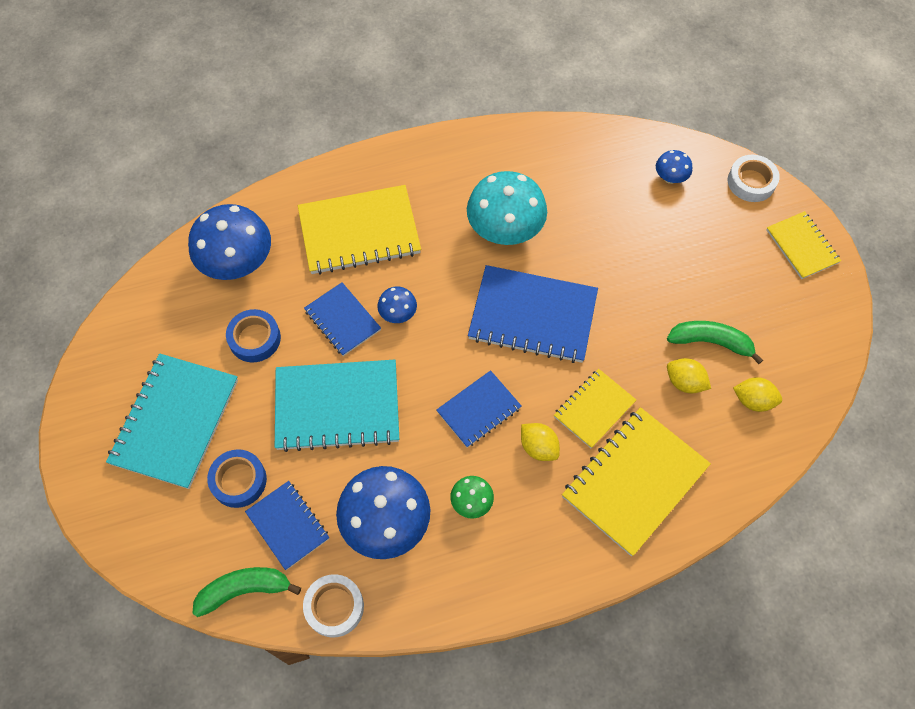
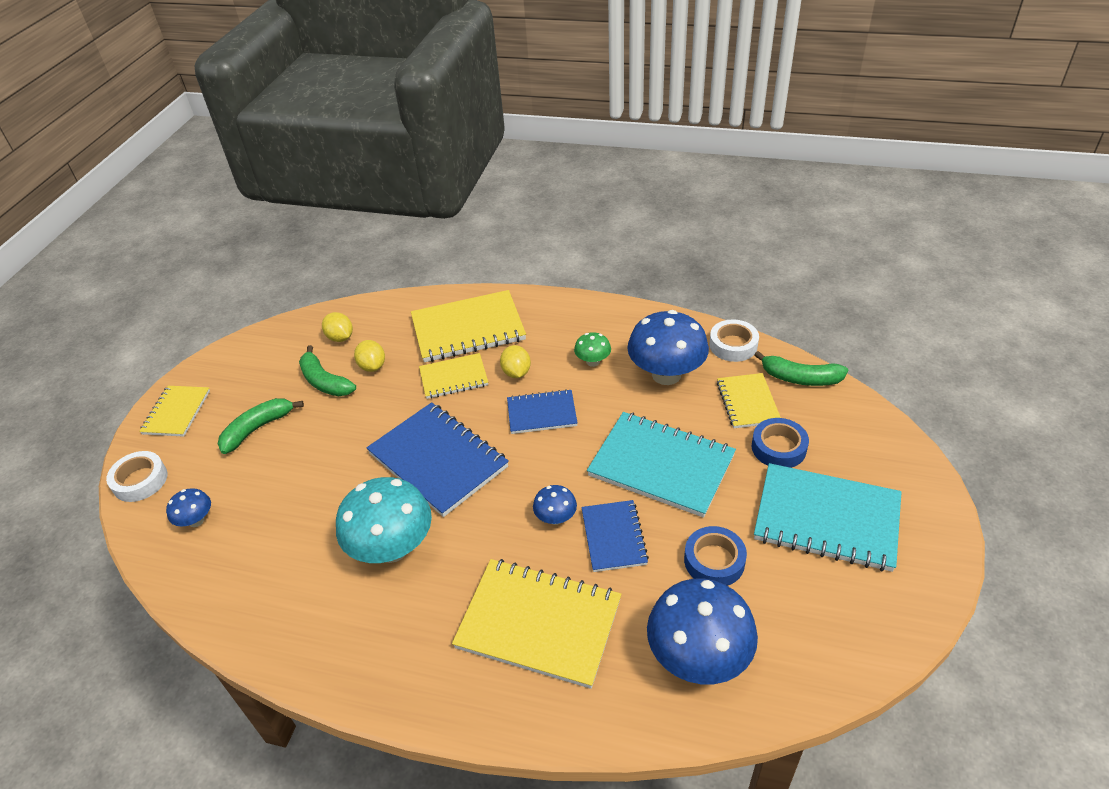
camera: 145 degrees left, 20 degrees down
(175, 421) = (826, 519): turquoise notebook -> turquoise notebook turned 60 degrees clockwise
(288, 525) = (747, 402): blue notebook -> yellow notebook
(714, 267) = (257, 429): none -> green banana

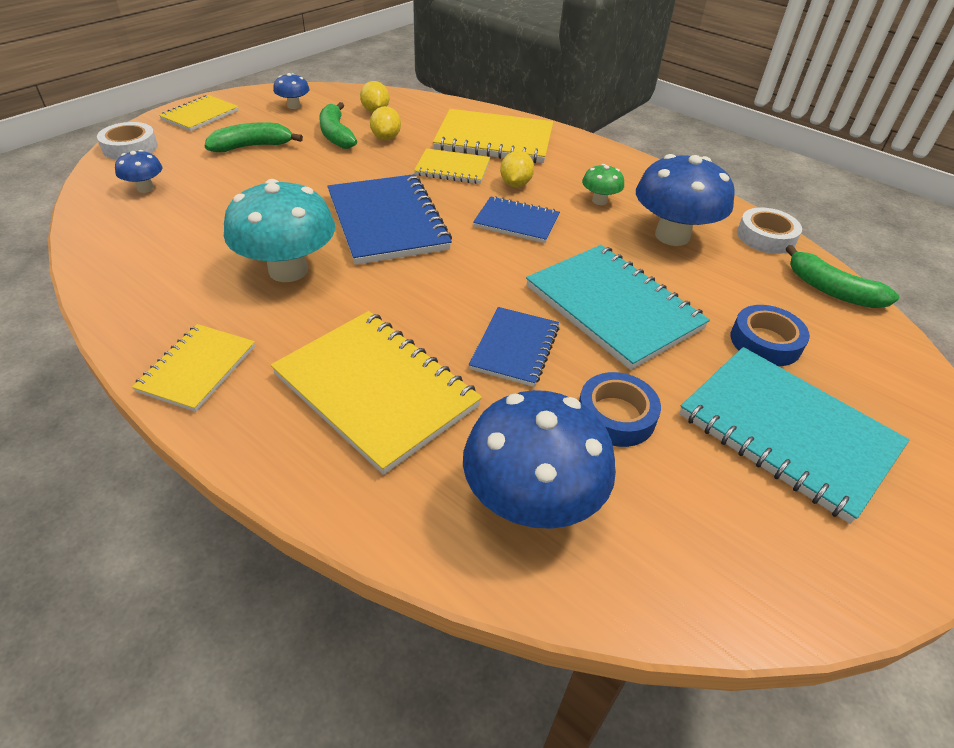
camera: 20 degrees right, 0 degrees up
(556, 518) = (465, 308): blue mushroom -> blue mushroom (294, 106)
(747, 402) = (752, 289): yellow notebook -> yellow notebook (197, 369)

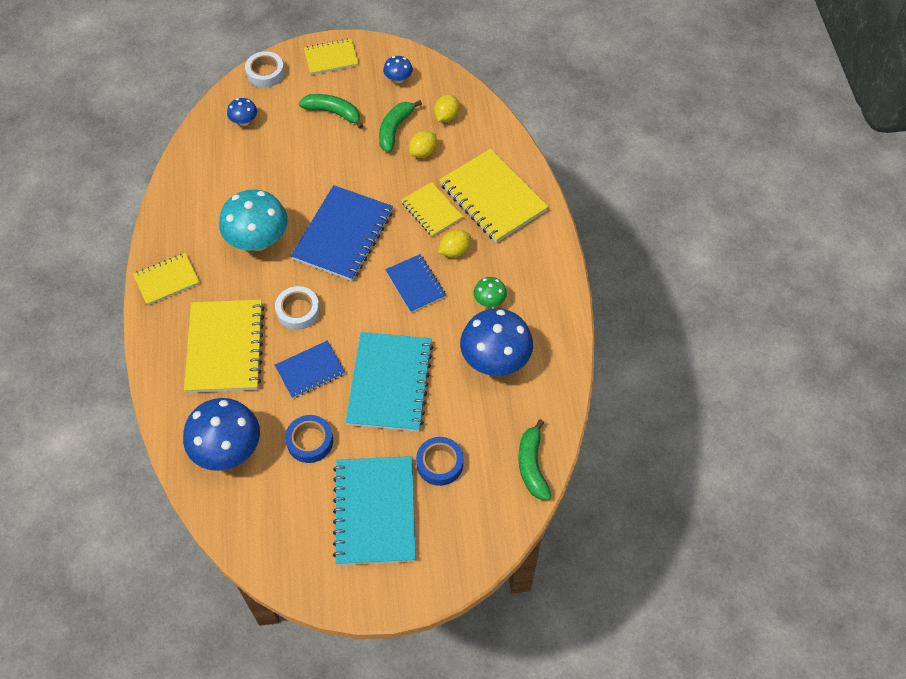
camera: 45 degrees right, 15 degrees up
(766, 237) = (555, 403): white tape -> white tape (298, 311)

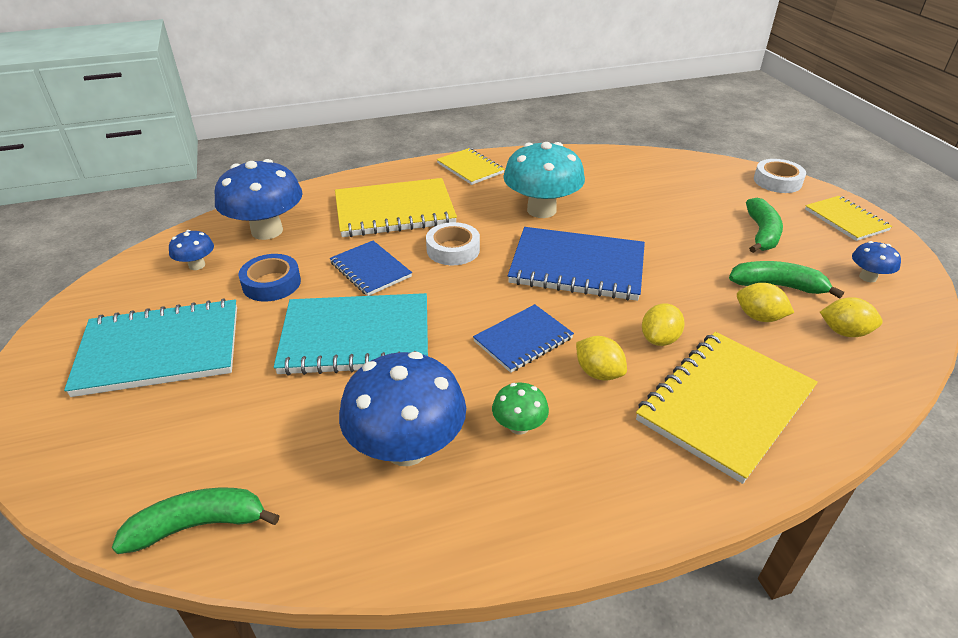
camera: 80 degrees right, 20 degrees down
(244, 121) = (698, 179): blue mushroom -> blue mushroom (197, 265)
(432, 210) = (659, 339): yellow notebook -> yellow lemon
(440, 463) = (222, 404): blue tape -> none

